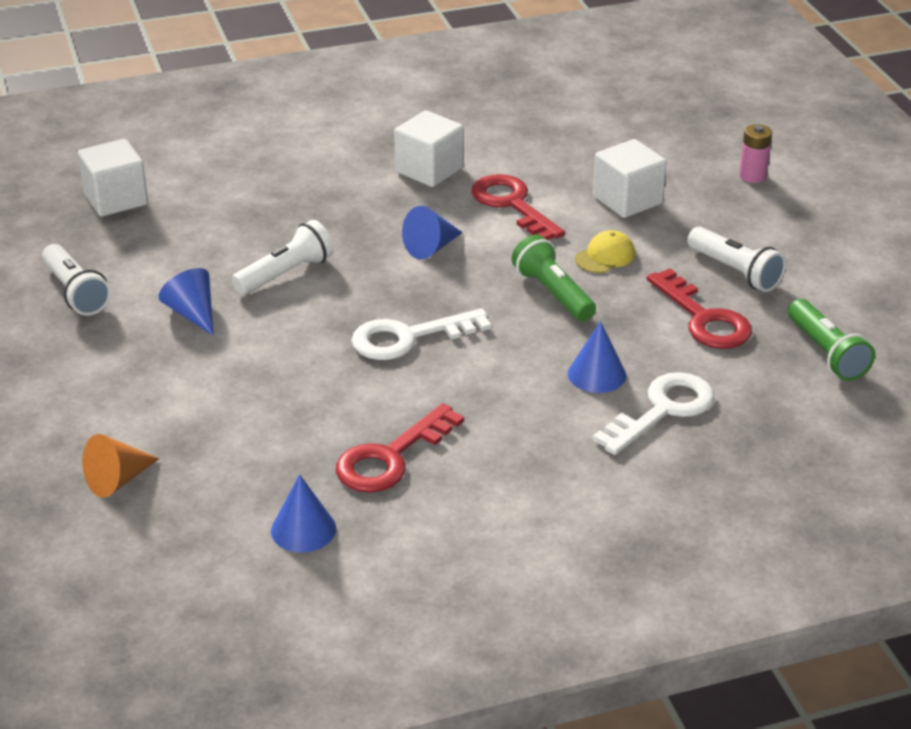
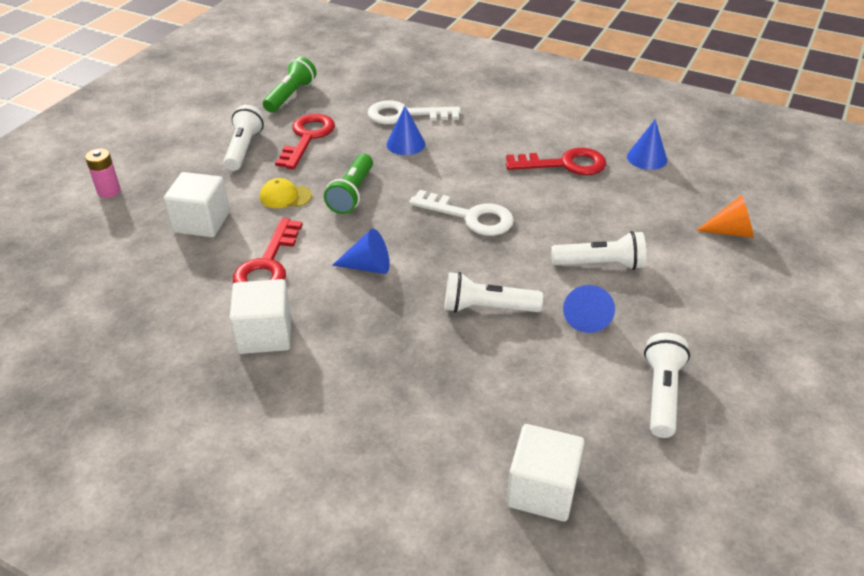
camera: 135 degrees left, 5 degrees up
(226, 365) = (600, 264): none -> white flashlight

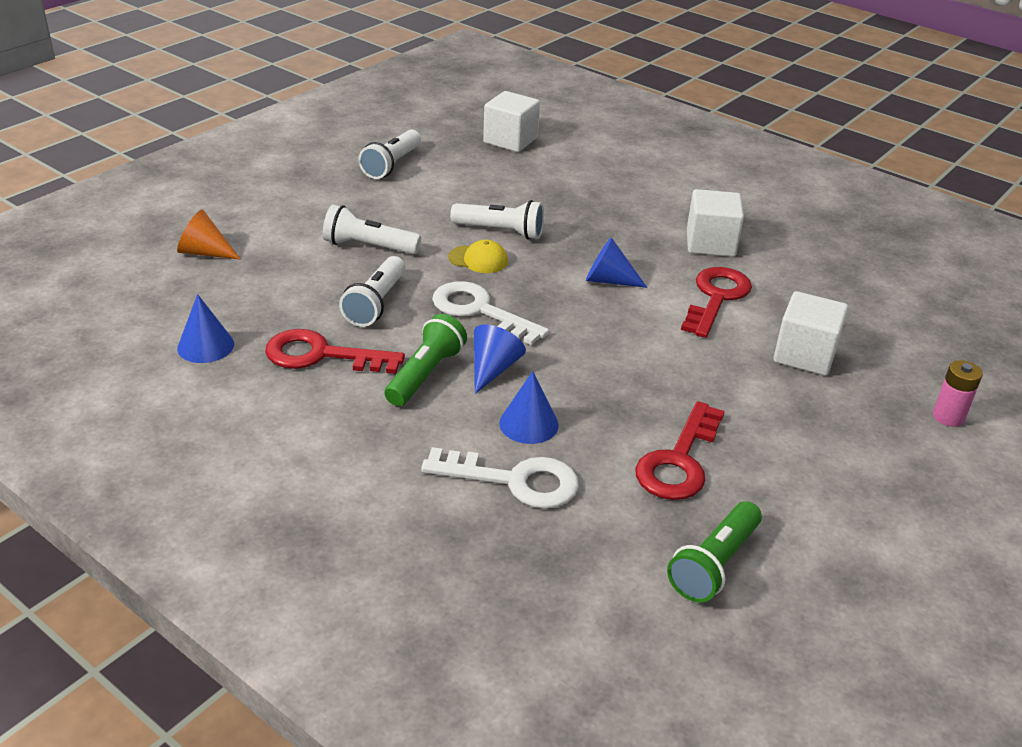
camera: 170 degrees left, 5 degrees down
(243, 148) = (777, 457): white flashlight -> white flashlight (376, 303)
(285, 196) = (704, 371): yellow cap -> yellow cap (478, 259)
(352, 193) = (617, 361): green flashlight -> green flashlight (425, 374)
(586, 316) = (413, 213): blue cone -> blue cone (493, 369)

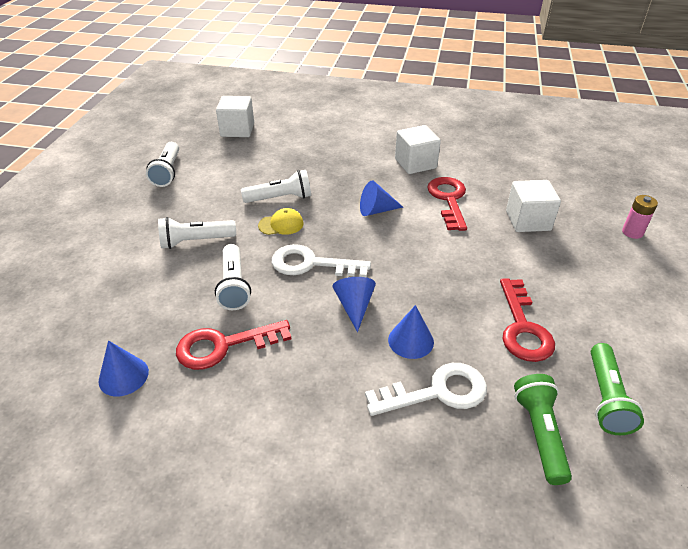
camera: 25 degrees left, 5 degrees up
(205, 252) = (67, 291): orange cone -> none
(425, 374) = (311, 330): green flashlight -> green flashlight (539, 433)

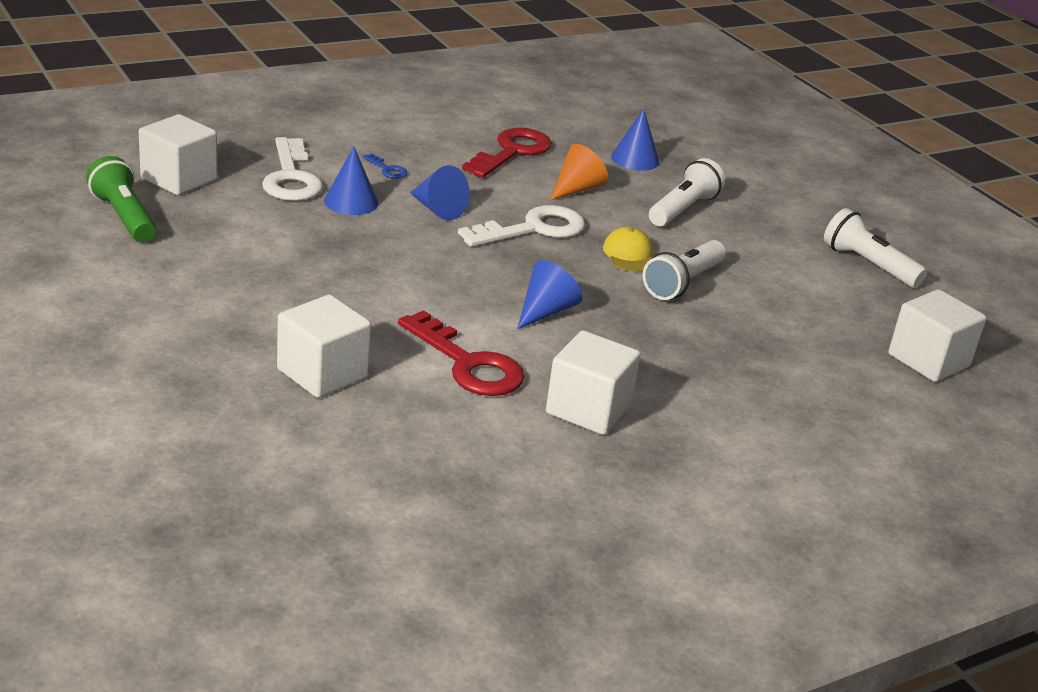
camera: 135 degrees right, 10 degrees down
(123, 376) = (556, 118): blue cone -> blue cone (635, 159)
(234, 286) = (576, 189): white flashlight -> orange cone
(281, 224) = (629, 254): yellow cap -> yellow cap turned 135 degrees clockwise
(347, 367) = (387, 169): none -> blue key
(437, 392) = (291, 177): white key -> white key turned 45 degrees counterclockwise
(523, 327) = (242, 245): red key -> none
(539, 433) = (179, 179): green flashlight -> white cube
(632, 232) = (145, 413): pink battery -> none

